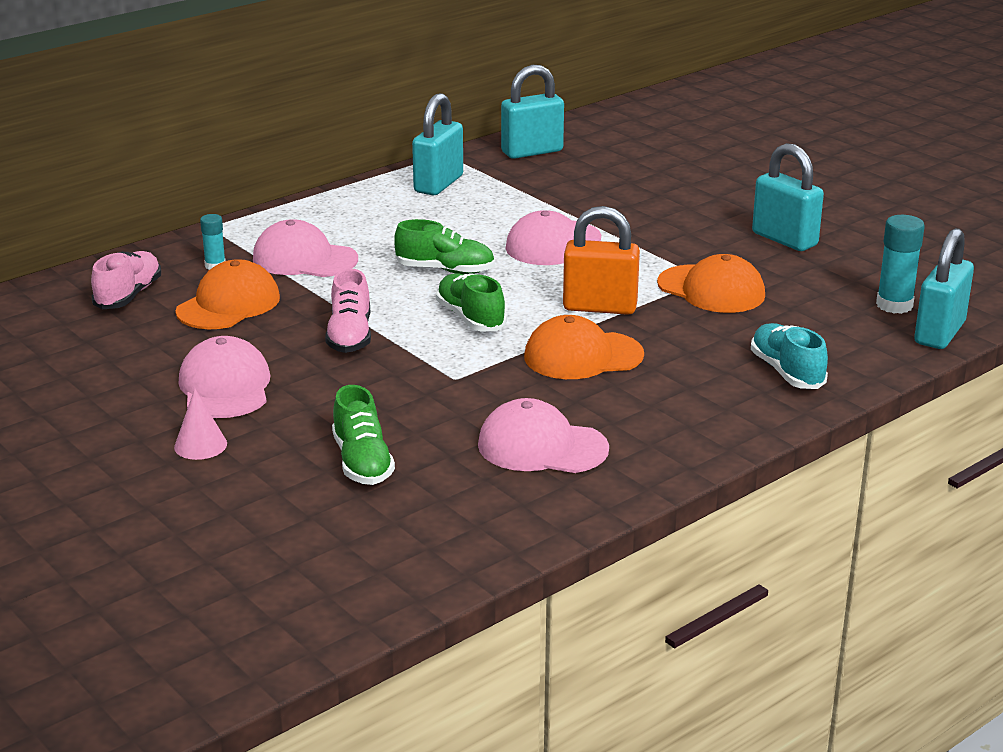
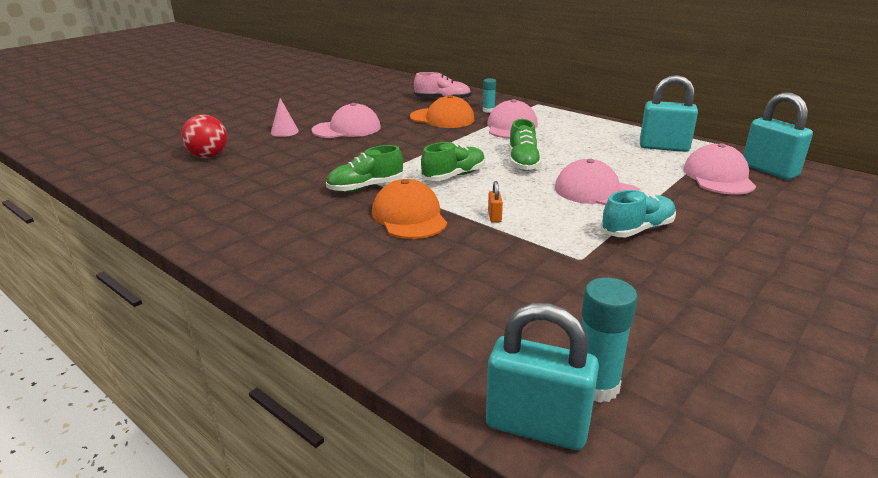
camera: 80 degrees right, 0 degrees up
(288, 516) = (208, 156): none -> red ball
(350, 336) = (415, 148): pink shoe -> none
(362, 462) = (261, 166): green shoe -> green shoe (365, 187)
(542, 447) = (274, 212): pink cap -> pink cap (718, 177)
(600, 307) = (494, 217): orange padlock -> orange padlock, size x0.43
(711, 289) = (559, 264): orange cap -> none
(784, 239) = (713, 301): turquoise padlock -> none
(787, 372) = (404, 311): turquoise shoe -> turquoise shoe (637, 230)

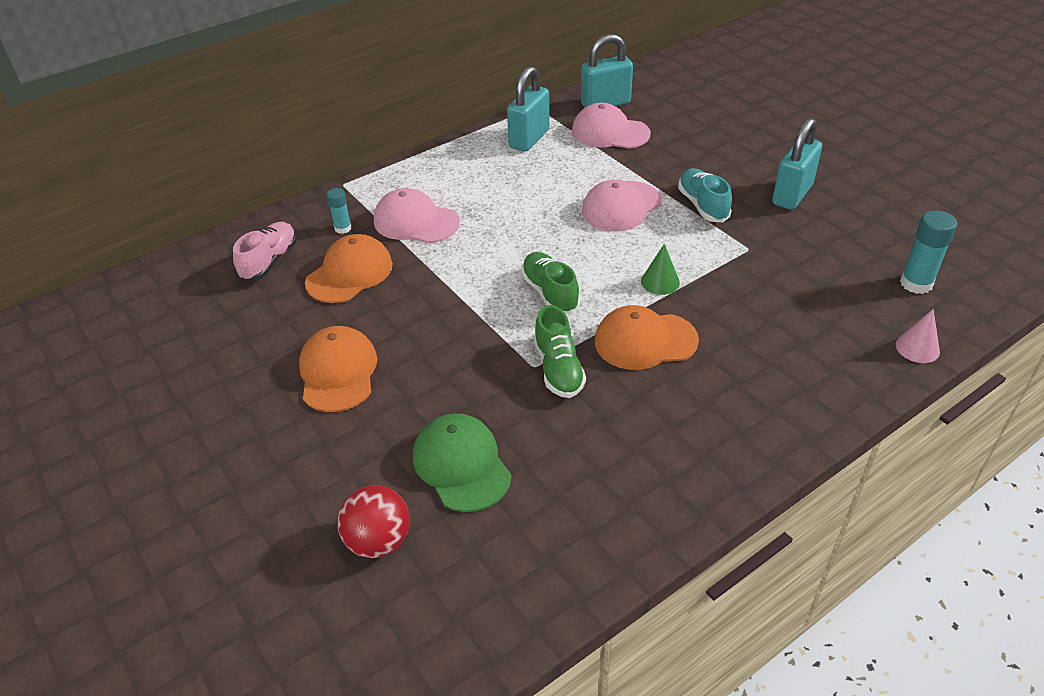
camera: 75 degrees left, 15 degrees up
(267, 169) = (461, 465): none -> green cap
(284, 131) = (310, 445): pink cone -> pink cone (917, 348)
(347, 129) = (338, 372): pink cap -> orange cap
(494, 217) = (660, 282): orange padlock -> green cone
(523, 162) = (531, 236): green shoe -> none
(536, 426) = (958, 319): turquoise padlock -> turquoise padlock (792, 195)

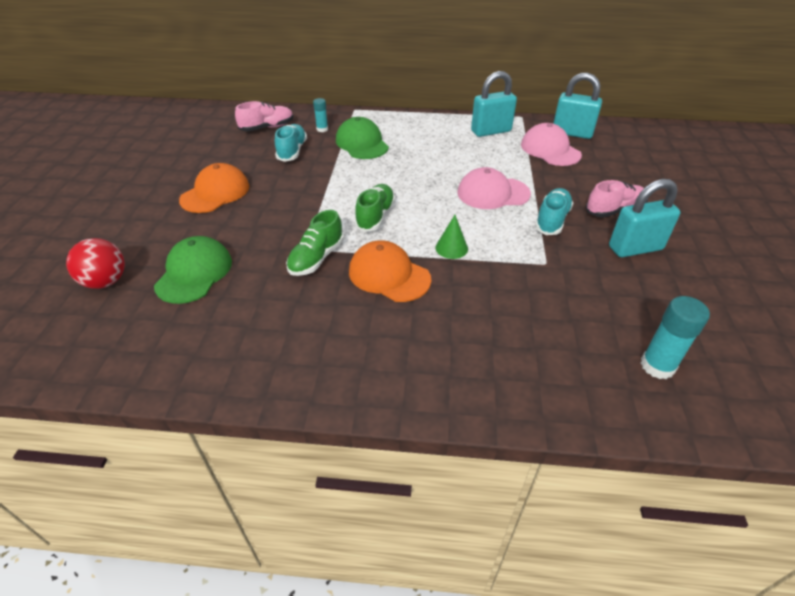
camera: 40 degrees right, 0 degrees up
(349, 273) = (292, 151): orange cap -> turquoise shoe
(416, 222) = (362, 143): pink cap -> green cap
(737, 168) = (614, 210): none -> pink shoe
(917, 348) = (586, 411): pink cone -> none

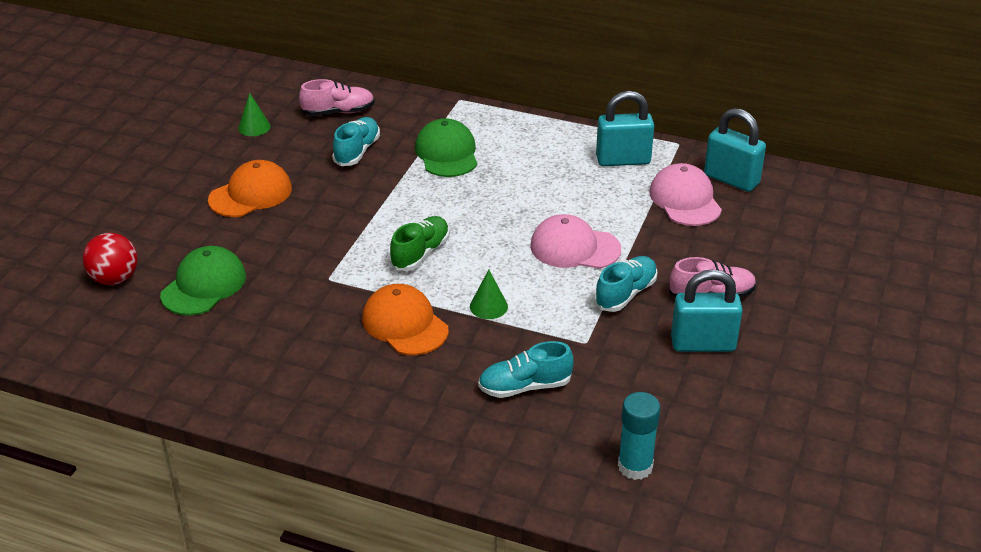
camera: 15 degrees right, 5 degrees down
(203, 145) = (254, 127): none -> green cone
(316, 258) = (335, 292): green shoe -> none
(322, 129) = (406, 124): turquoise glue stick -> none
(519, 310) = (525, 386): none -> turquoise shoe

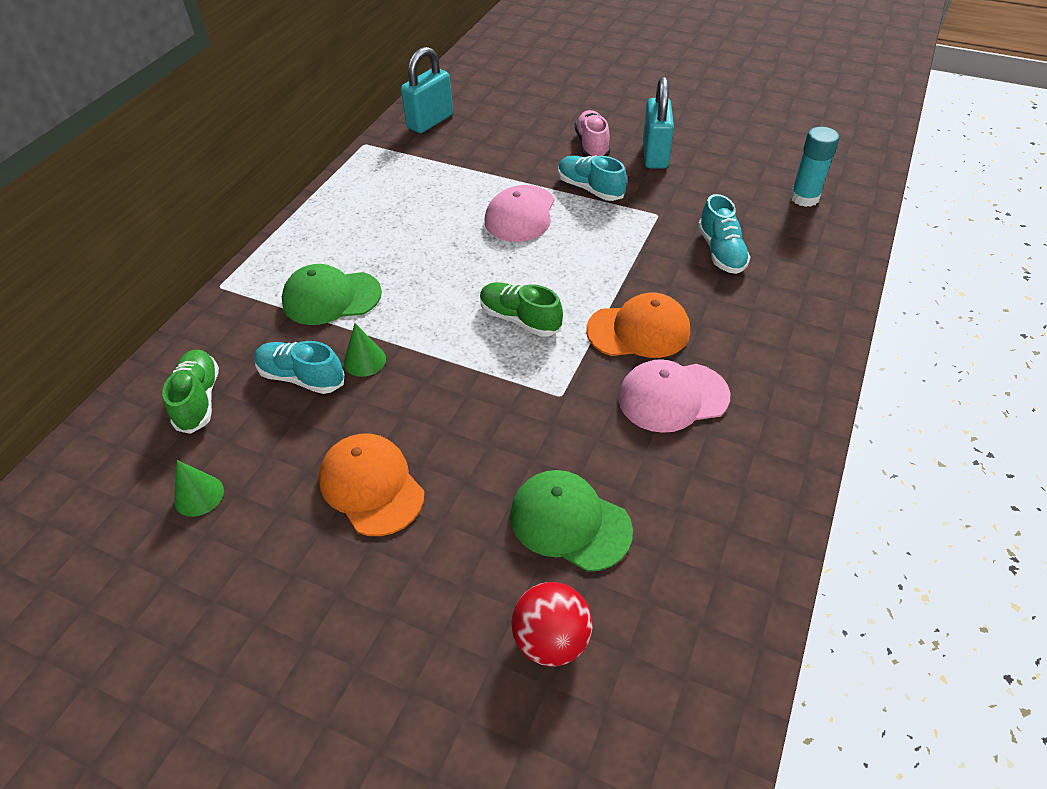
camera: 85 degrees left, 10 degrees up
(338, 112) = (198, 399): pink shoe -> green shoe
(405, 324) = (638, 330): orange cap -> orange cap turned 150 degrees counterclockwise
(488, 306) = (608, 271): green cone -> green cone (364, 360)
(623, 160) = (383, 177): turquoise padlock -> none
(685, 200) = (455, 147): pink cap -> pink cap (673, 397)

